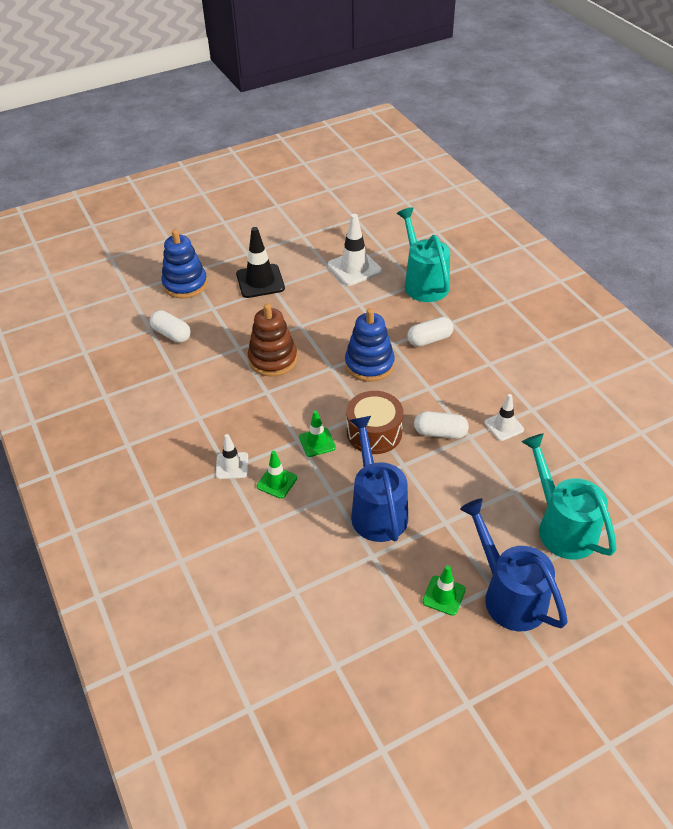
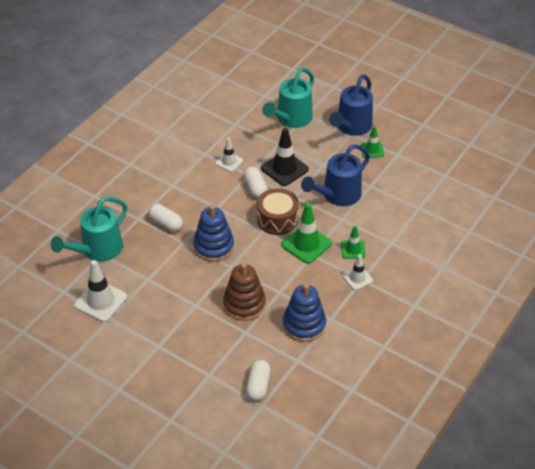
camera: 120 degrees left, 0 degrees up
(185, 284) = (189, 413): blue stacking toy -> blue stacking toy (304, 325)
(260, 281) = (154, 358): black traffic cone -> black traffic cone (284, 169)
(317, 442) = (306, 244): green traffic cone -> green traffic cone, size x1.69

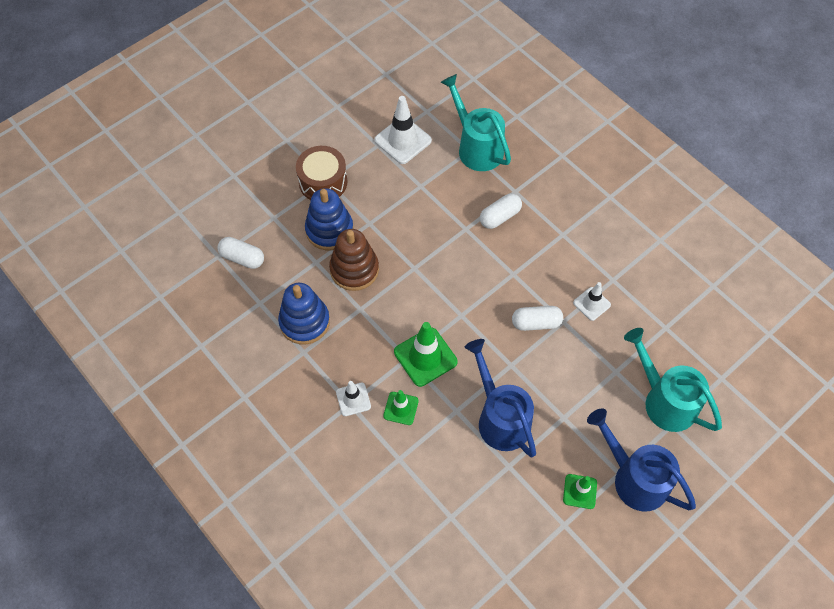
camera: 105 degrees right, 15 degrees up
(214, 246) = (450, 257): blue stacking toy -> blue stacking toy (329, 230)
(277, 219) = (475, 335): brown drum -> brown drum (323, 182)
(284, 169) = (565, 366): black traffic cone -> none

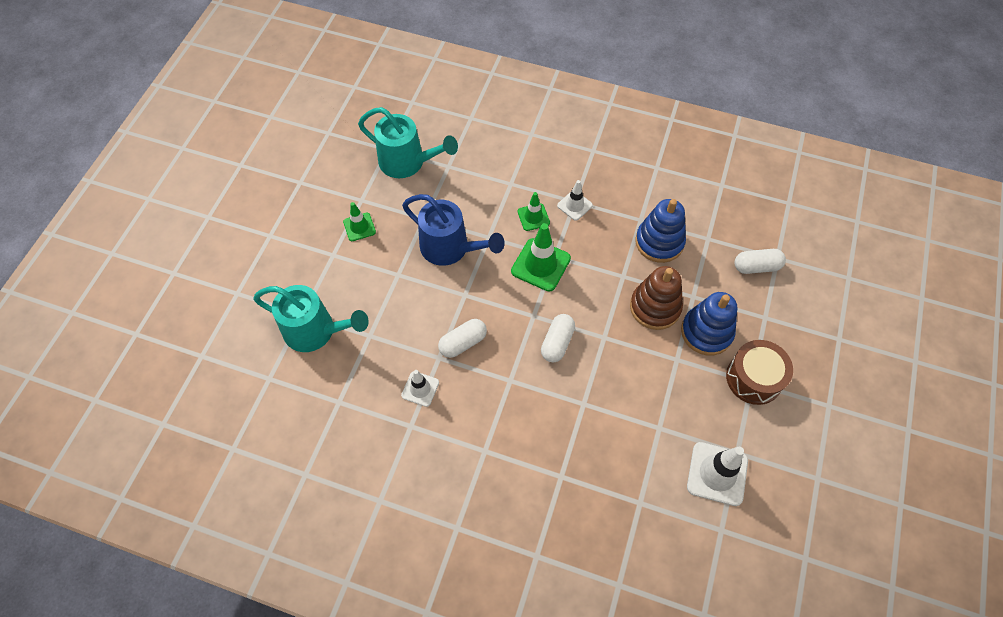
camera: 150 degrees right, 0 degrees up
(476, 147) = (636, 511): turquoise watering can -> turquoise watering can (408, 163)
(500, 217) = (559, 436): white capsule -> white capsule (557, 342)
(633, 477) = (320, 257): blue watering can -> none

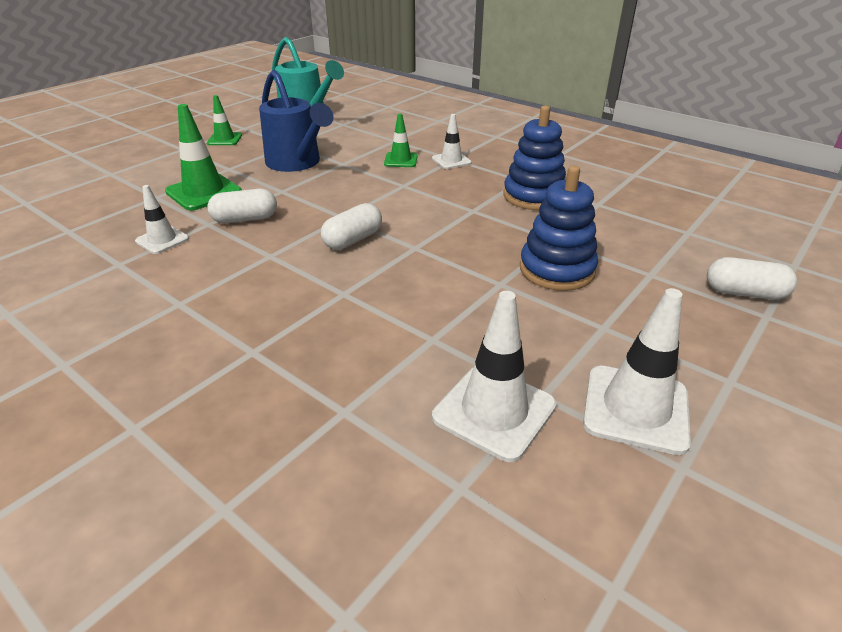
camera: 20 degrees right, 25 degrees down
(316, 331) = (109, 185): turquoise watering can -> none
(540, 265) = (382, 187): green traffic cone -> green traffic cone (204, 192)
(655, 307) = (497, 238): brown stacking toy -> none
(754, 378) = (608, 324): brown drum -> none
(756, 267) = (655, 233): white capsule -> white capsule (744, 293)
(786, 445) = (636, 409): none -> white traffic cone

